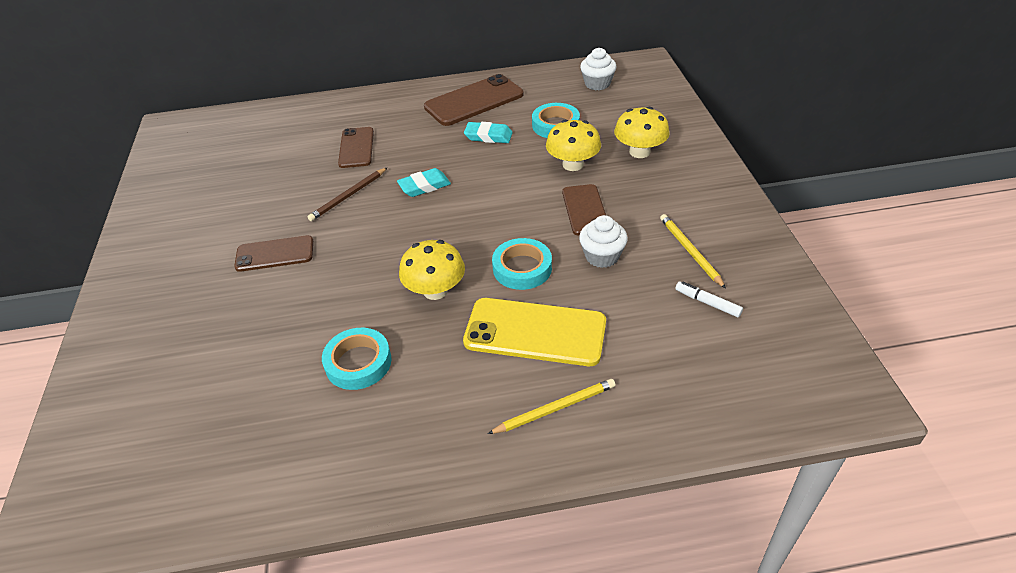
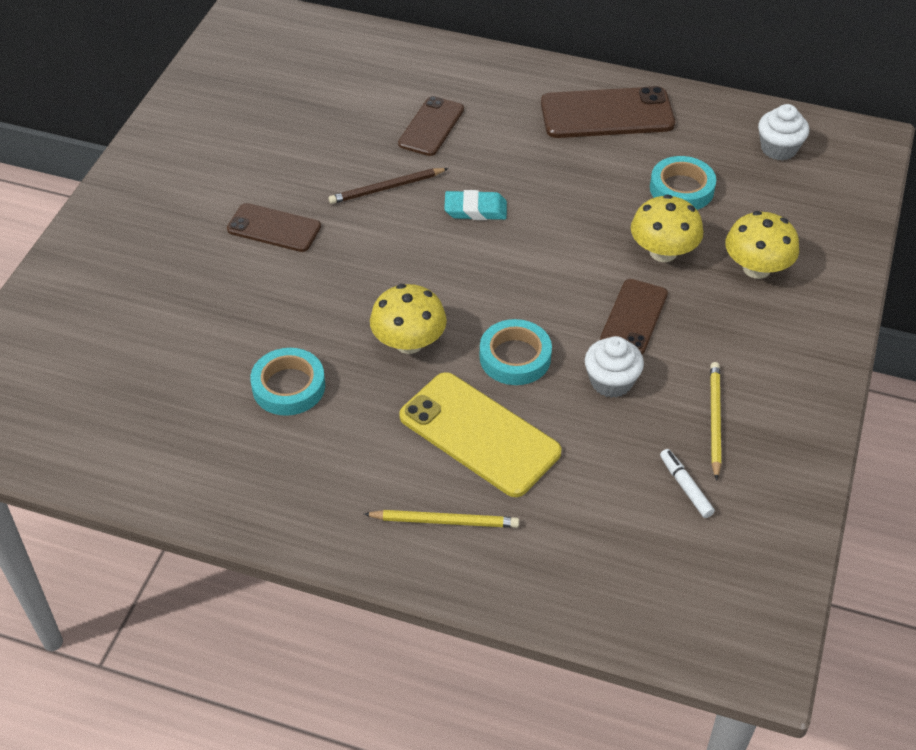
camera: 25 degrees right, 5 degrees up
(488, 136) = (591, 172): turquoise eraser -> none

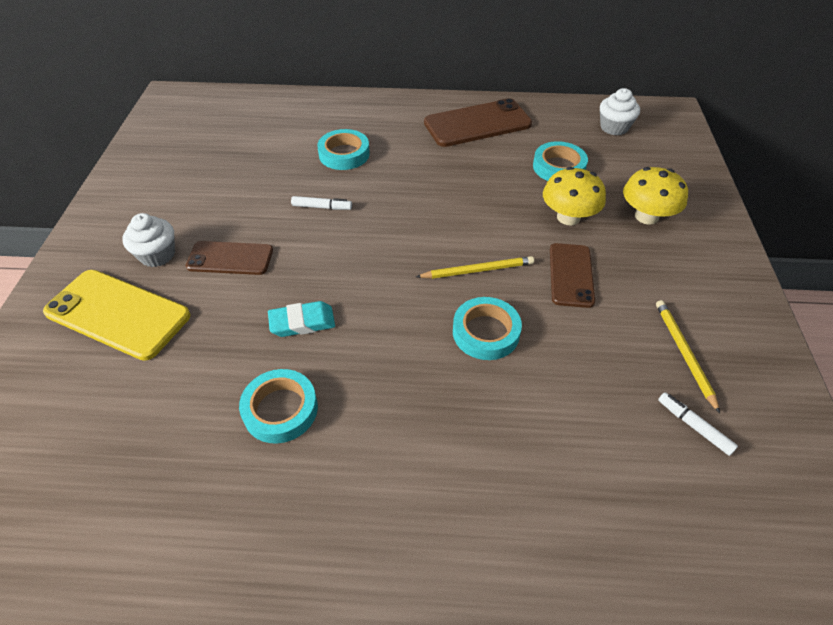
camera: 15 degrees left, 0 degrees up
(386, 188) = (322, 207): brown pencil -> white marker
(409, 342) = (384, 339): yellow mushroom -> none
(431, 126) = (344, 154): brown phone -> turquoise tape
(445, 521) = (485, 525): yellow pencil -> yellow pencil (477, 270)
(475, 209) = (403, 211): turquoise eraser -> turquoise eraser (302, 322)
(479, 434) = (483, 417): yellow phone -> yellow phone (118, 314)
(611, 381) = (579, 337): white cupcake -> white cupcake (157, 255)

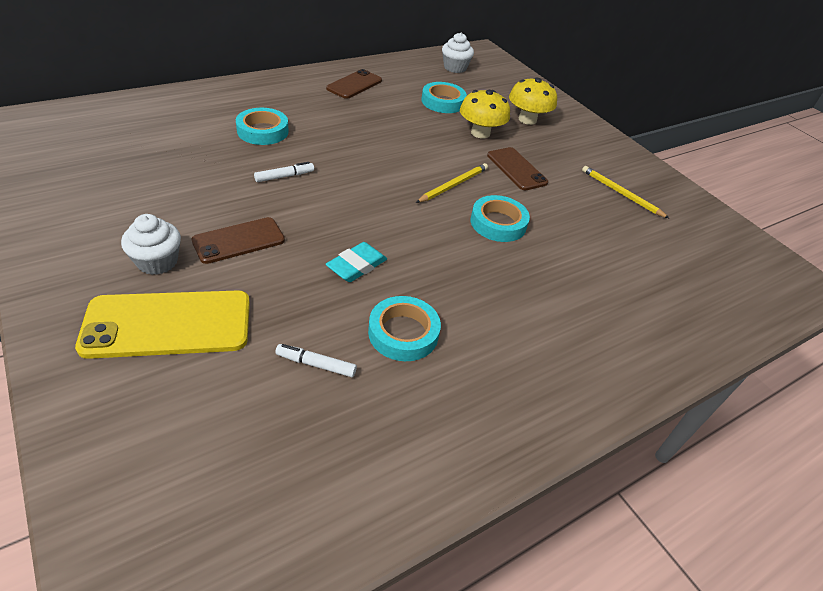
camera: 40 degrees left, 5 degrees down
(477, 124) = (354, 84): brown phone -> brown phone, size x0.63
(694, 426) = (662, 231): white marker -> white marker (316, 364)

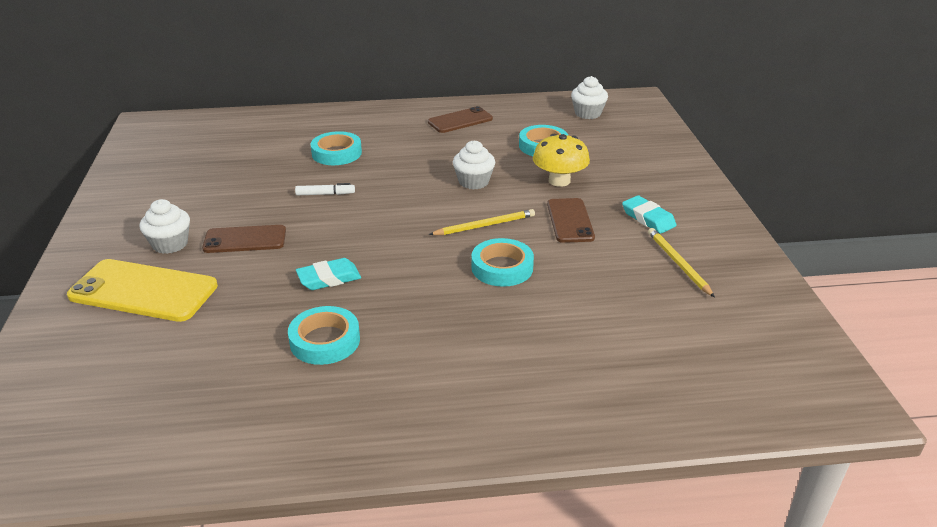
camera: 30 degrees right, 10 degrees down
(316, 364) = (231, 346): white marker -> none
(412, 144) = (473, 182): none -> white cupcake
(527, 119) = (629, 174): yellow mushroom -> none
(571, 157) = (648, 218): none -> turquoise eraser

